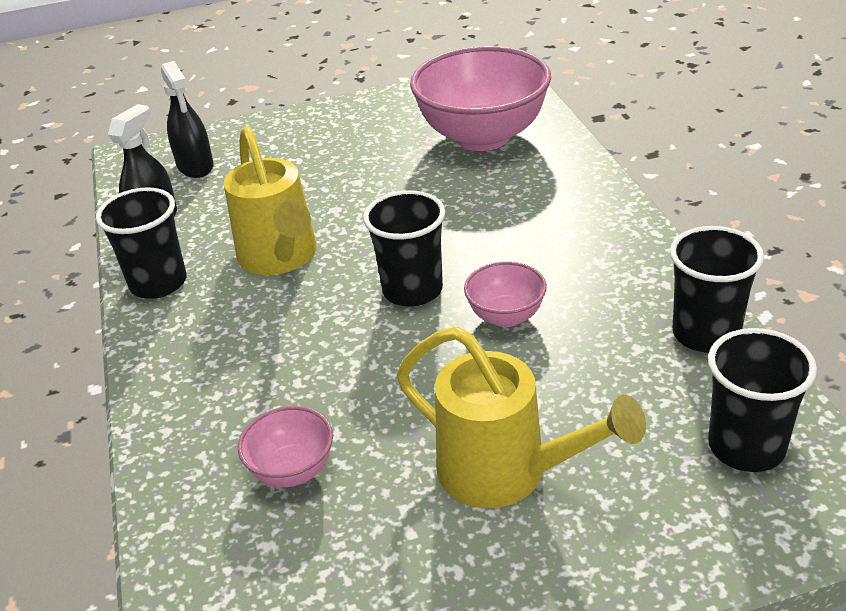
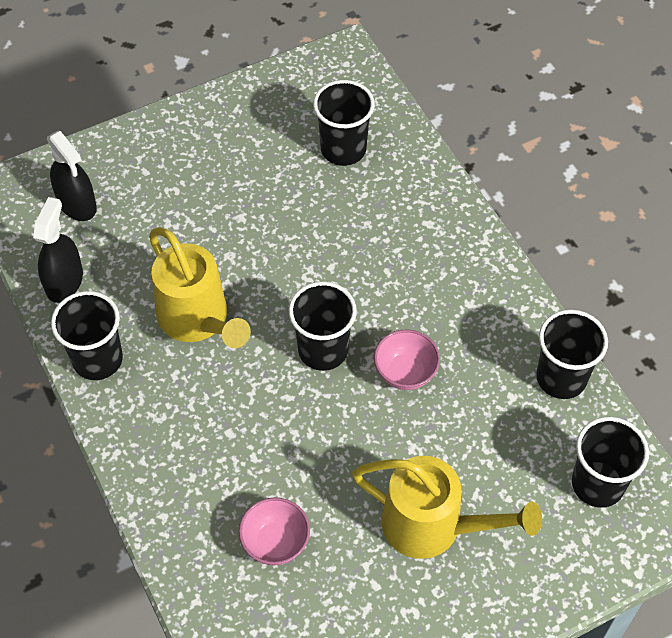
camera: 15 degrees left, 20 degrees up
(483, 137) = (343, 149): pink bowl -> black cup

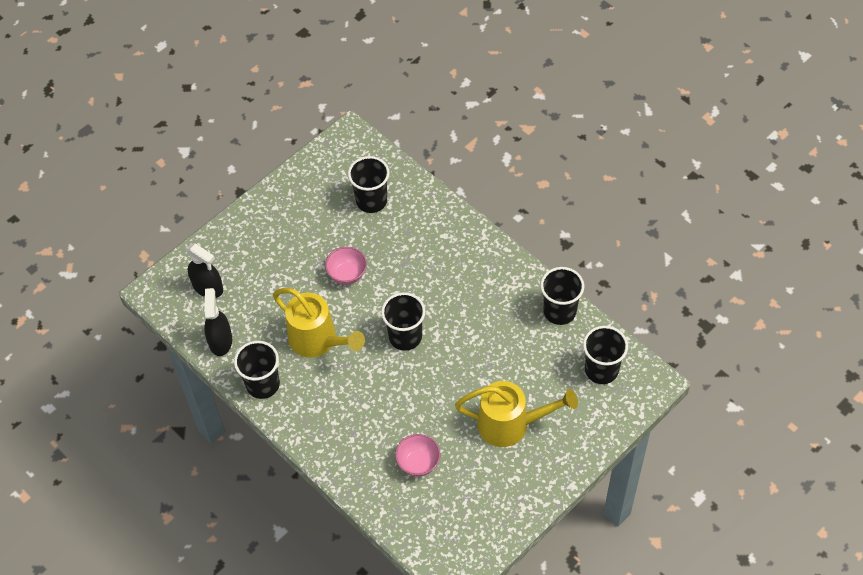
camera: 15 degrees left, 0 degrees up
(405, 373) = (462, 336): pink bowl -> pink bowl (347, 274)

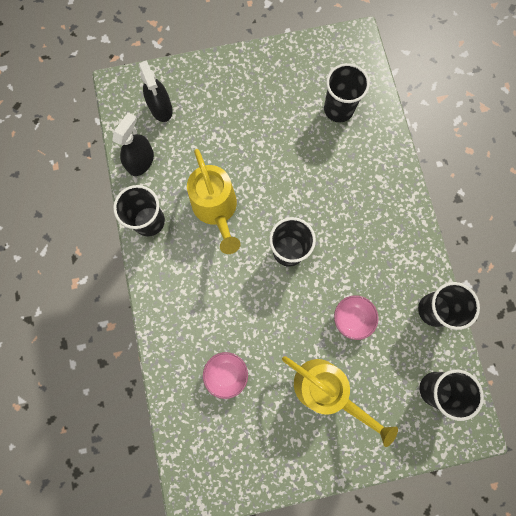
camera: 30 degrees right, 20 degrees up
(347, 274) = (277, 164): pink bowl -> pink bowl (352, 318)

